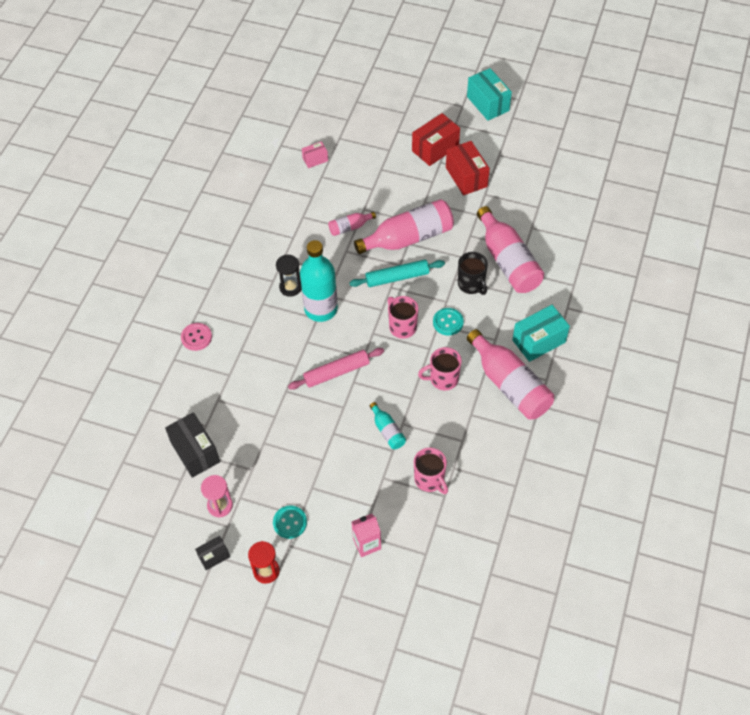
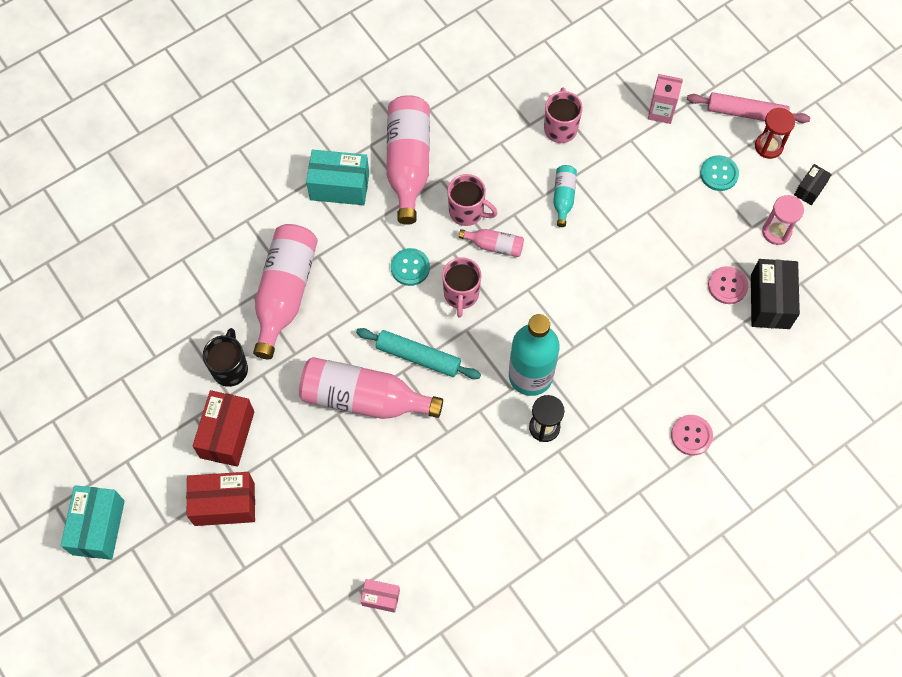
camera: 145 degrees left, 10 degrees up
(214, 556) = (810, 189): black box -> black box turned 60 degrees counterclockwise
(231, 444) = (727, 286): none -> pink button
(336, 372) = (568, 290): pink rolling pin -> pink rolling pin (746, 113)
(350, 227) = (418, 461): pink bottle -> pink bottle (494, 246)
(471, 284) = (348, 293): black mug -> black mug (230, 369)

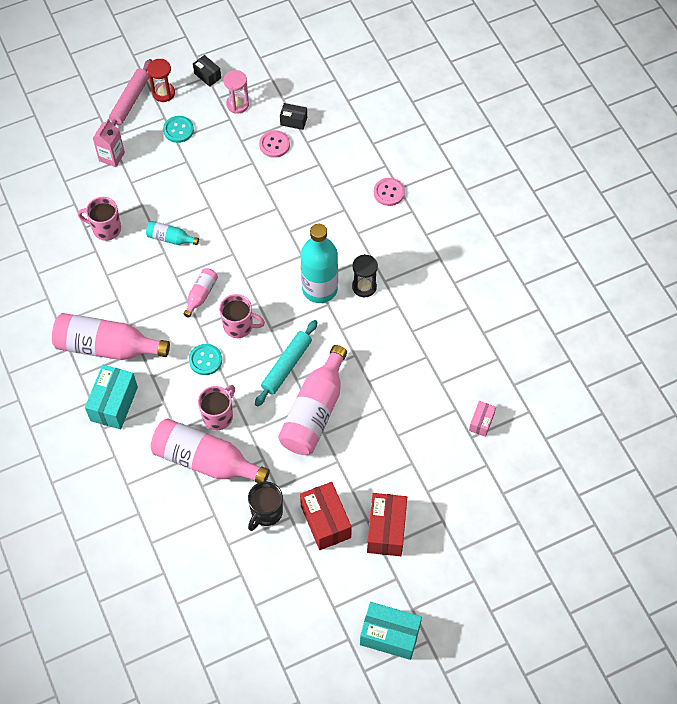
camera: 80 degrees left, 5 degrees down
(227, 434) = (325, 522): red box -> red box turned 45 degrees clockwise
(230, 369) = (266, 512): black mug -> black mug turned 75 degrees counterclockwise
(467, 212) = (165, 309): pink mug -> pink mug (218, 416)
(770, 302) = (293, 121): black box -> black box, size x0.55

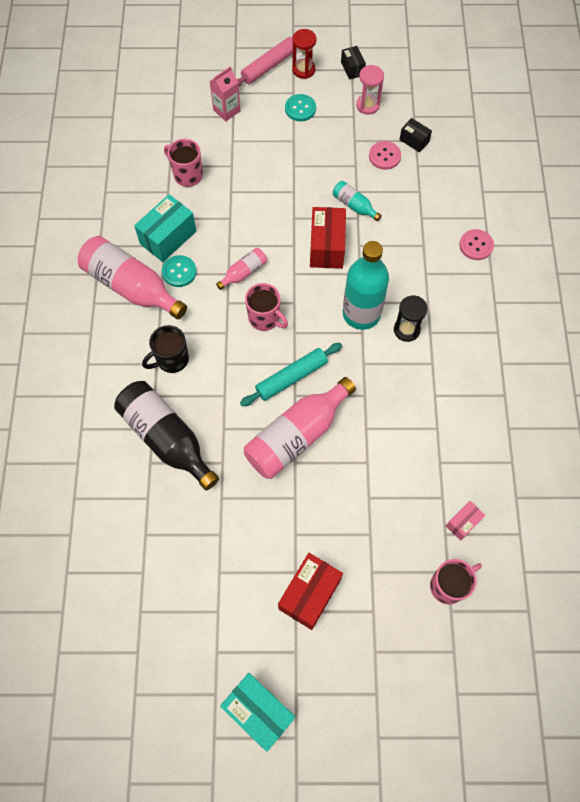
camera: 25 degrees right, 5 degrees up
(114, 404) = (109, 344): turquoise box -> turquoise box (168, 237)
(170, 238) = (242, 207): turquoise bottle -> turquoise bottle (354, 205)
(205, 360) = (216, 338): turquoise button -> turquoise button (179, 272)
(205, 460) = (166, 438): pink bottle -> black bottle
(218, 416) = (201, 399): pink mug -> pink mug (448, 585)
(266, 512) = (198, 519): black mug -> black mug (171, 360)
(325, 522) = (252, 556): red box -> red box (326, 247)

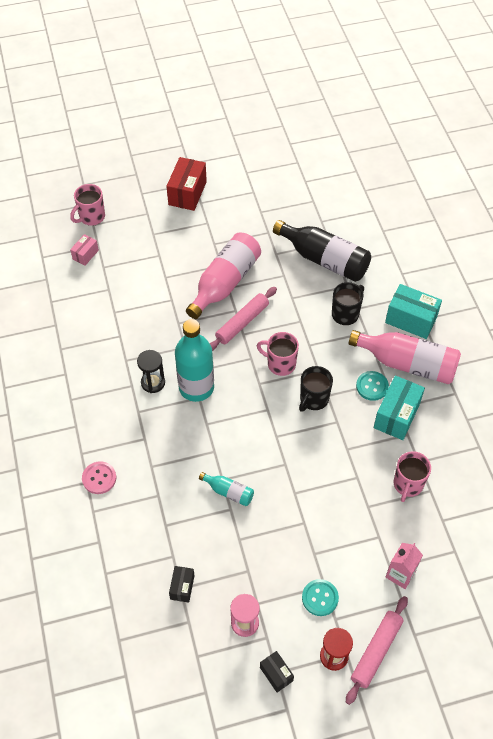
camera: 165 degrees right, 10 degrees down
(187, 175) = (408, 484): pink mug -> pink mug turned 90 degrees clockwise
(244, 273) = (313, 399): pink bottle -> black mug
(259, 712) = (203, 133): turquoise box -> turquoise box (411, 320)
(291, 377) = (242, 323): turquoise rolling pin -> pink rolling pin
(326, 247) = (244, 442): red box -> none
(384, 156) = (210, 559): pink button -> none
(414, 141) = (182, 587): black box -> black box turned 75 degrees clockwise

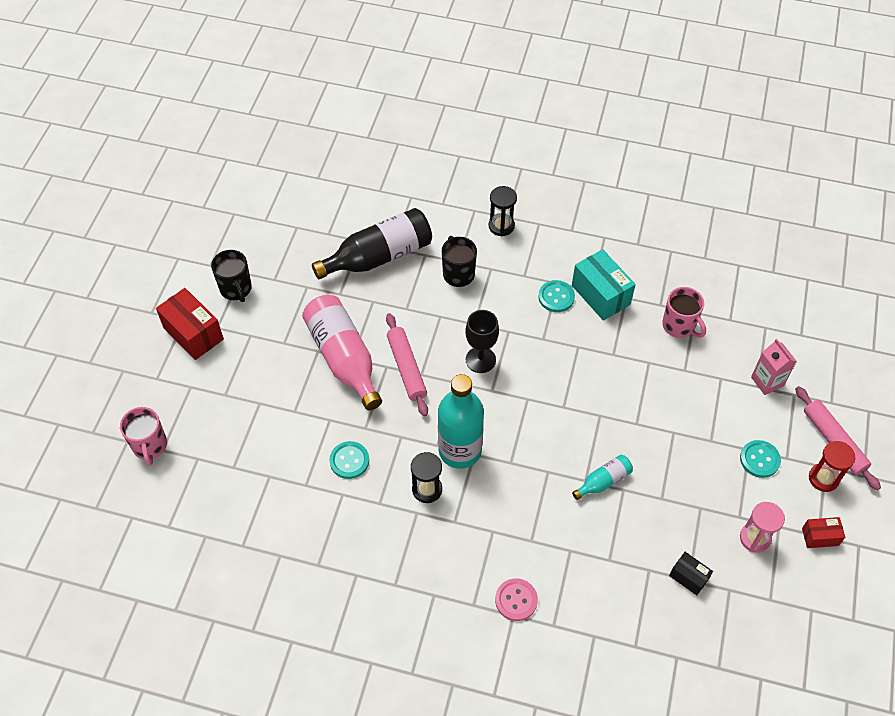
camera: 60 degrees left, 0 degrees up
(85, 254) = (201, 477): pink box -> none
(147, 327) = (349, 461): none -> turquoise button
(276, 674) = (820, 537): black box -> red box
(280, 364) = (480, 360): pink mug -> black goblet
(313, 399) = (540, 353): black mug -> black mug (236, 289)
(408, 364) = (549, 255): pink bottle -> none
(411, 320) = (501, 226): turquoise box -> black hourglass

